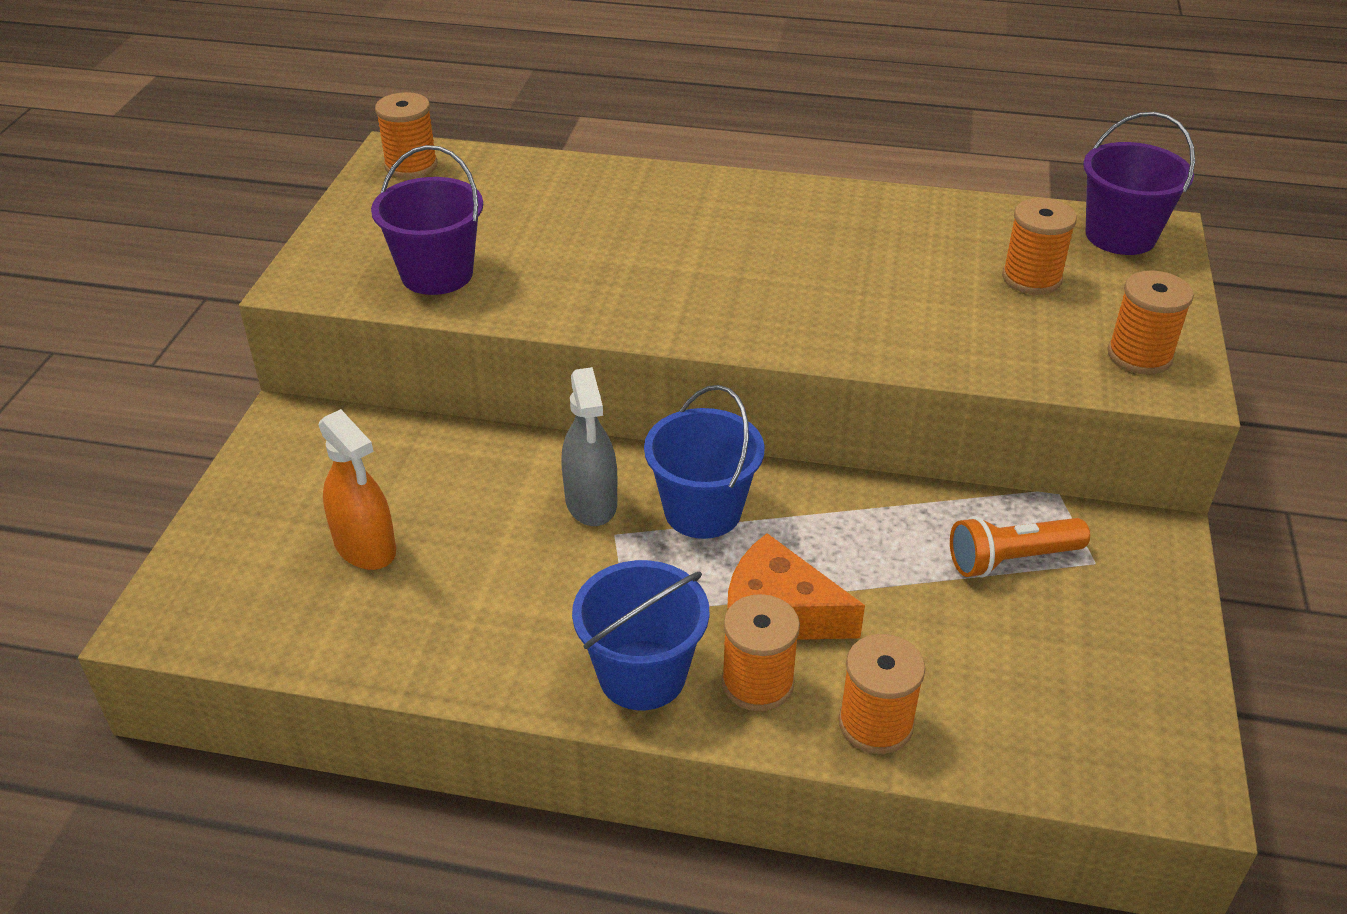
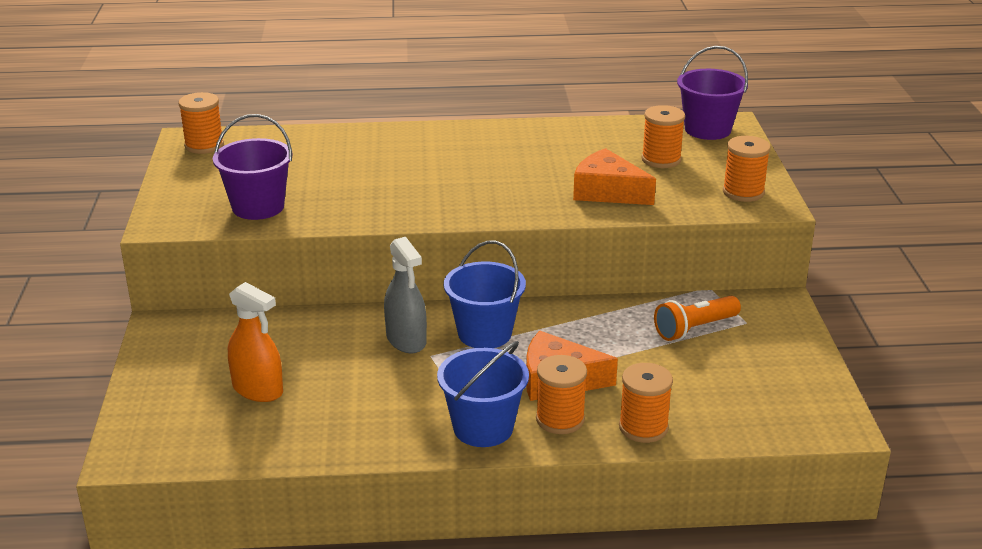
camera: 15 degrees left, 10 degrees down
(931, 323) = (607, 192): none -> orange cheese

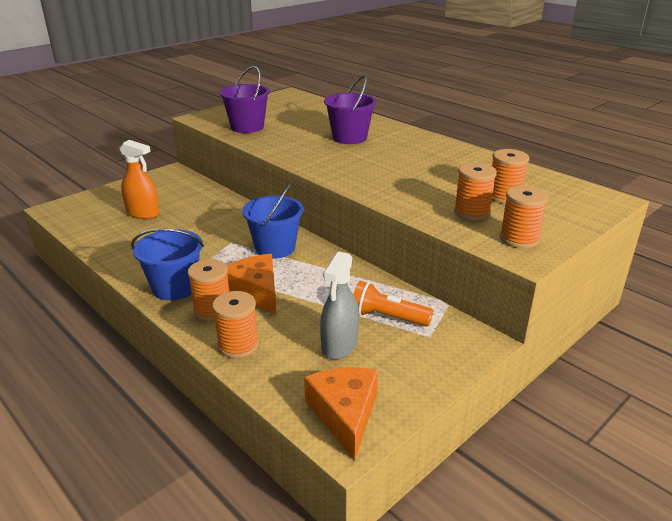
camera: 50 degrees right, 0 degrees up
(204, 145) = (288, 98): orange spool -> orange spool (472, 212)
(258, 389) = (143, 213): orange spray bottle -> orange spray bottle turned 60 degrees counterclockwise
(406, 340) = (237, 229): grey spray bottle -> grey spray bottle (339, 345)
(607, 192) = (425, 196): orange cheese -> orange cheese (344, 414)
(707, 129) = (582, 196): purple bucket -> purple bucket (349, 138)

